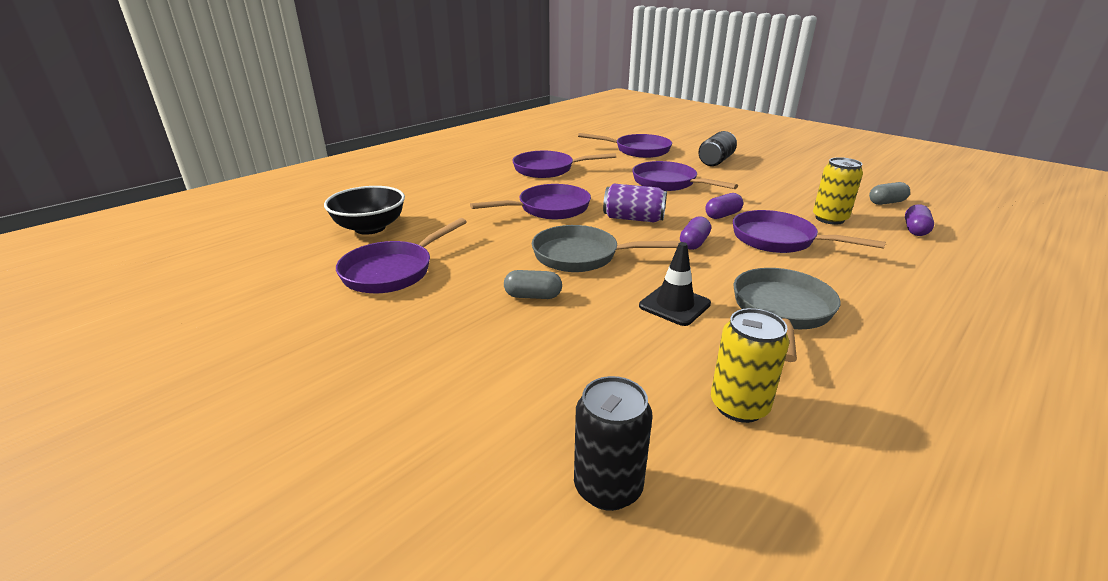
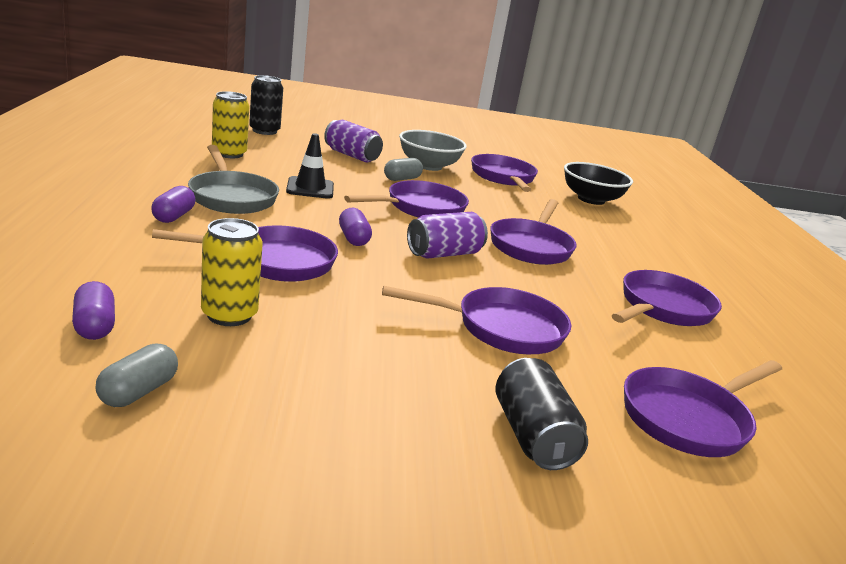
camera: 130 degrees right, 5 degrees down
(450, 311) = (428, 166): none -> grey bowl
(531, 358) = (352, 155): none -> purple can
(581, 256) = (421, 208): grey pan -> purple pan
(722, 215) = (366, 283): purple capsule -> purple capsule (173, 216)

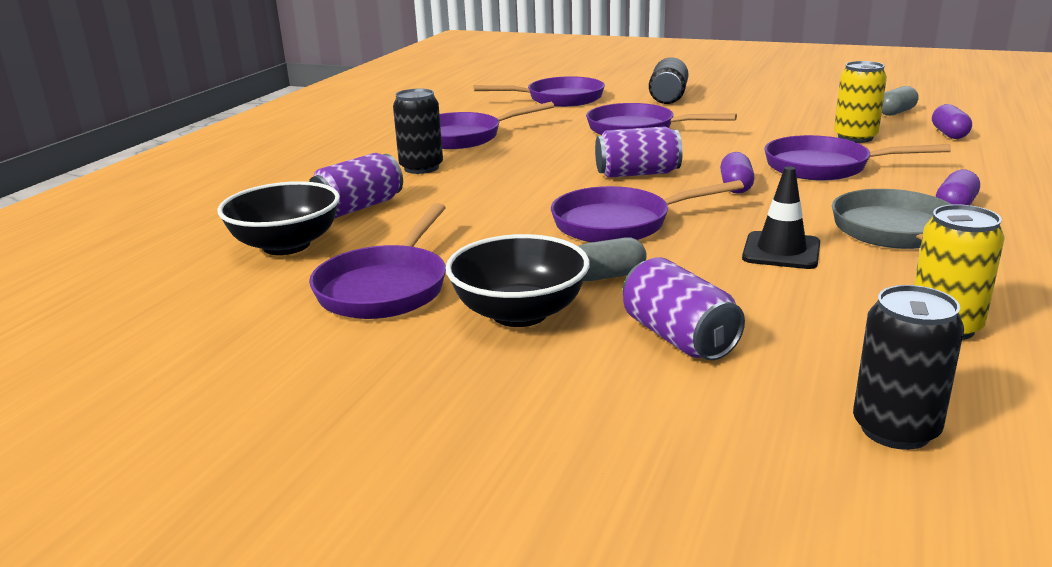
camera: 150 degrees left, 0 degrees up
(428, 166) = (519, 313): grey bowl -> black bowl
(531, 246) = (518, 181): purple pan -> none
(601, 223) = (359, 207): none -> purple can
(626, 261) = (421, 168): none -> black can

